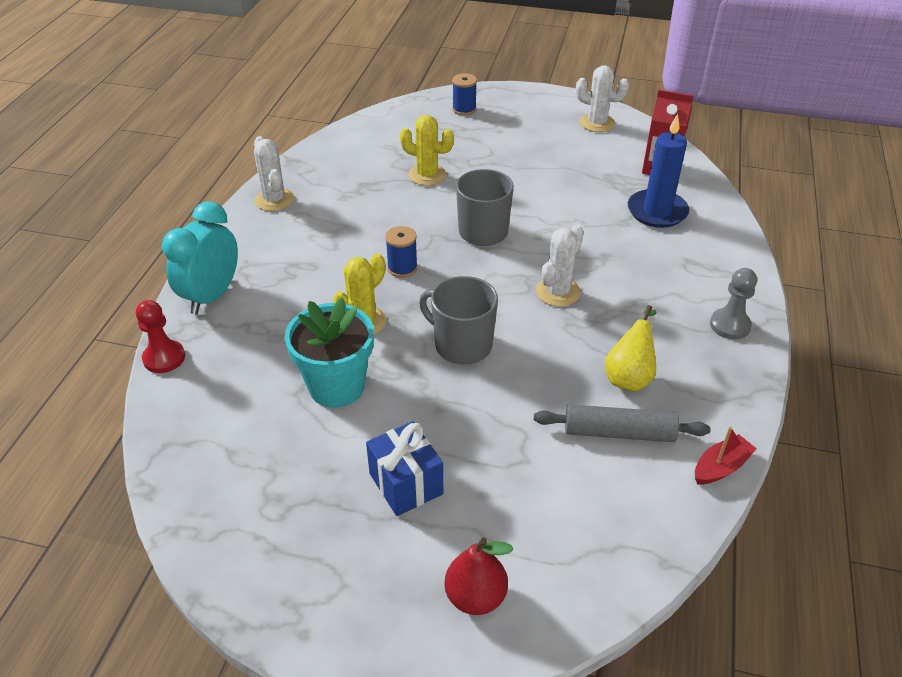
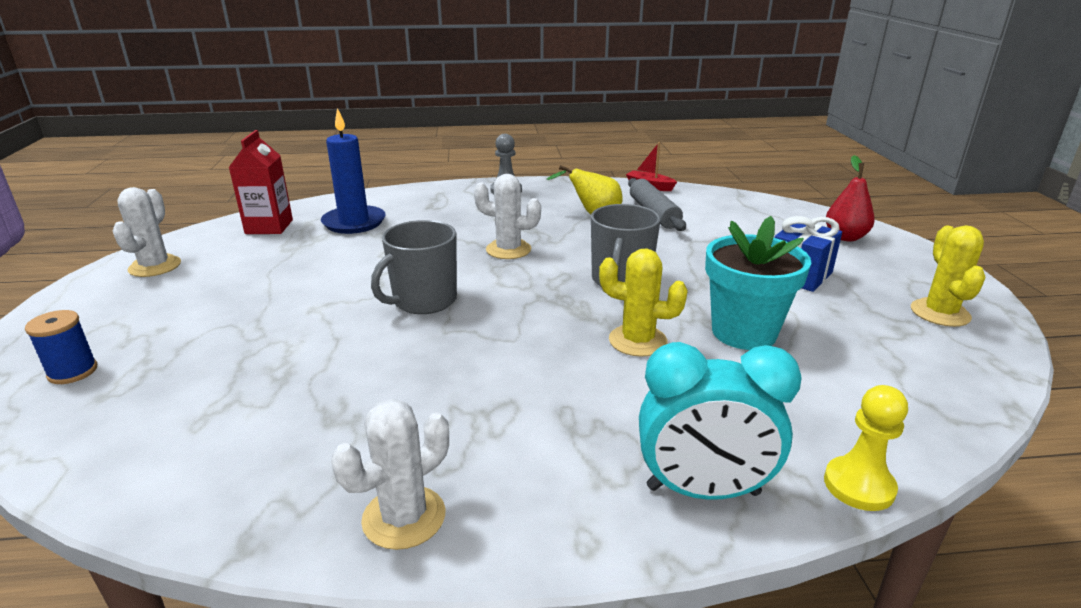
camera: 110 degrees left, 15 degrees down
(164, 358) = (859, 485): red pawn -> yellow pawn
(402, 268) = (524, 337): blue spool -> none
(427, 175) = (294, 364): yellow cactus -> yellow cactus (940, 313)

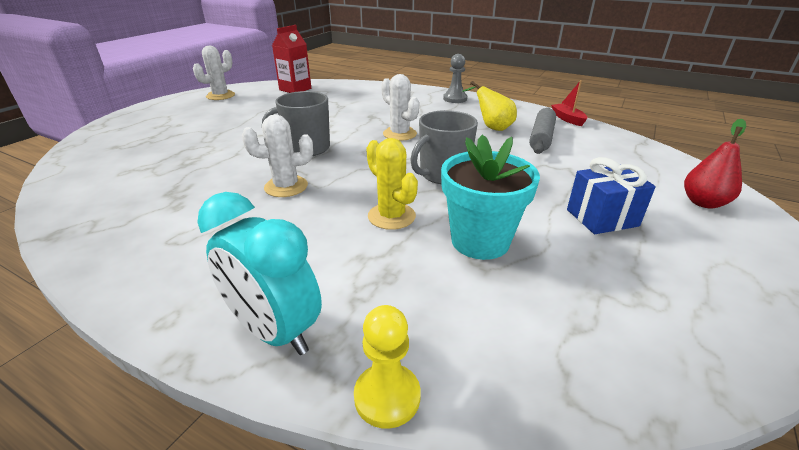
camera: 35 degrees right, 5 degrees up
(73, 372) = (123, 132): blue spool -> none
(354, 222) = (338, 97): blue candle -> none
(404, 517) = (118, 256): white cactus -> white cactus (286, 187)
(940, 313) = (713, 302): yellow cactus -> none

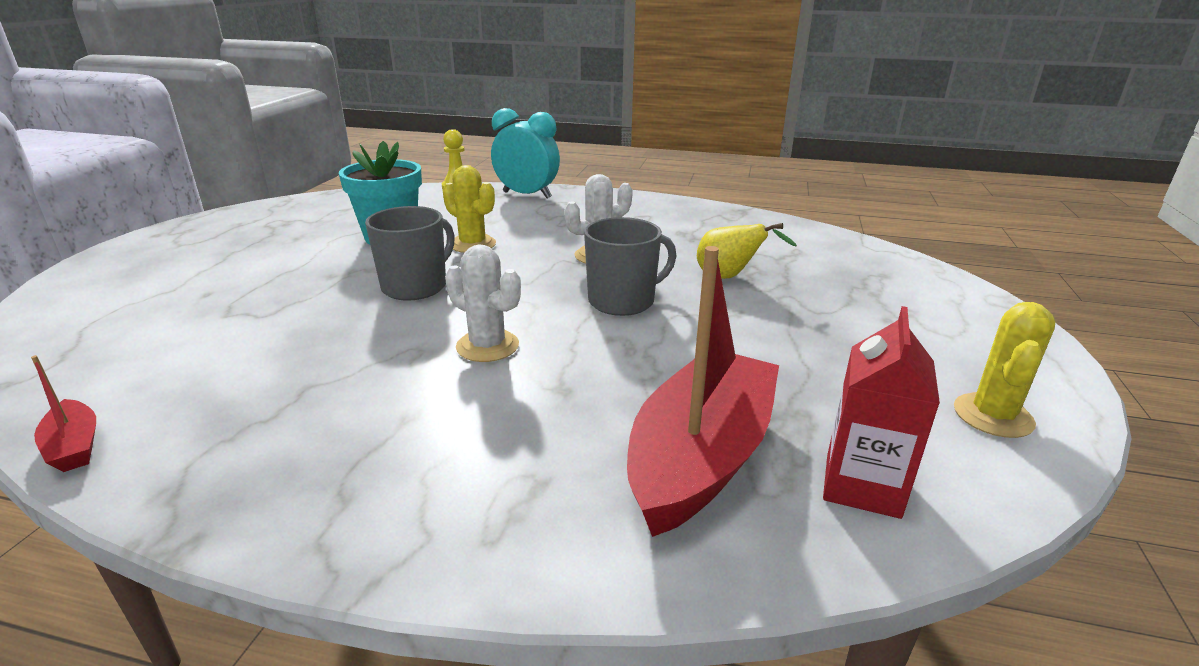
camera: 165 degrees right, 5 degrees down
(220, 96) = (993, 416): white cactus -> yellow cactus
(336, 97) = (700, 457): none -> red boat
(455, 99) = (344, 508): grey pawn -> none
(491, 127) = (296, 388): yellow pear -> yellow pear (729, 277)
(541, 137) = (210, 371): grey rolling pin -> none
(602, 218) = (254, 263): blue gift -> none
(703, 203) = (104, 288): red pear -> none

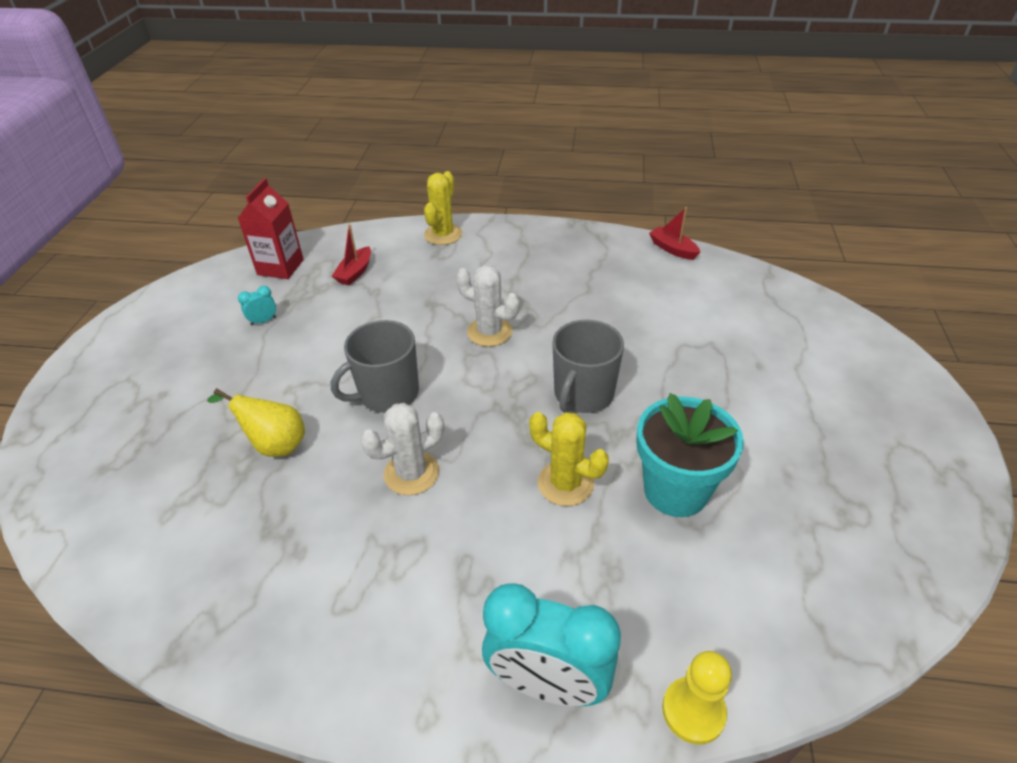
camera: 175 degrees right, 15 degrees up
(700, 457) = (355, 272): red boat -> red boat, size x0.43
(822, 386) = (263, 321): none -> turquoise clock
(993, 416) = (173, 310): yellow cactus -> yellow cactus (443, 235)

